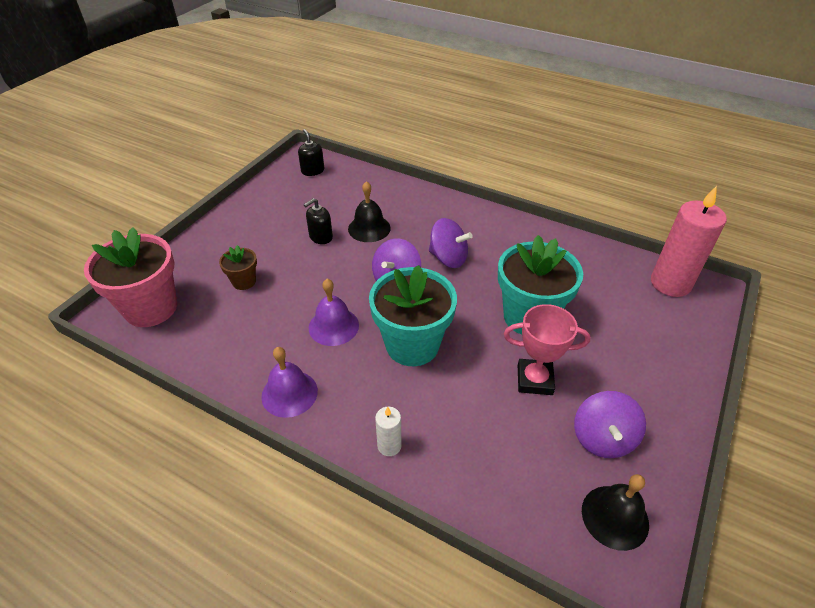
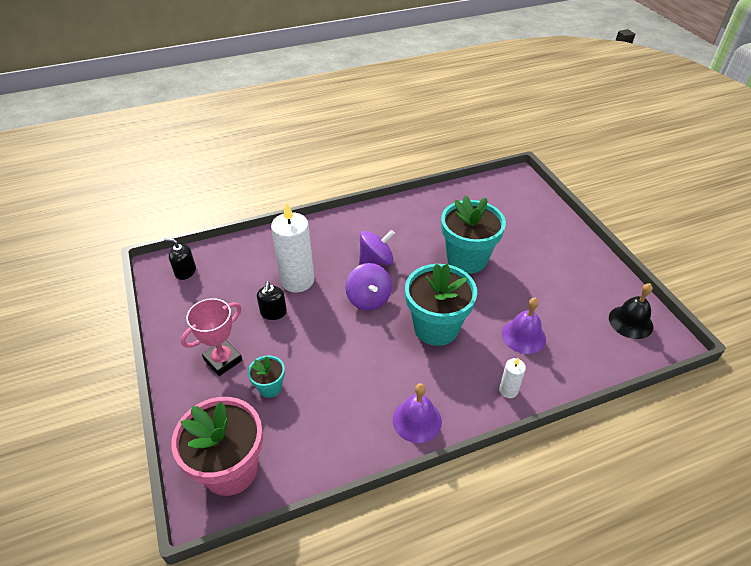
camera: 50 degrees left, 0 degrees up
(244, 281) = (270, 387): brown flower pot -> turquoise flower pot
(333, 326) = (377, 359): purple bell -> purple bell (523, 336)
(369, 228) = (297, 280): black bell -> white candle
(534, 380) = (517, 290): pink trophy -> pink trophy (223, 360)
(602, 438) = (580, 291): purple spinning top -> none
(670, 283) = (499, 187): pink candle -> none

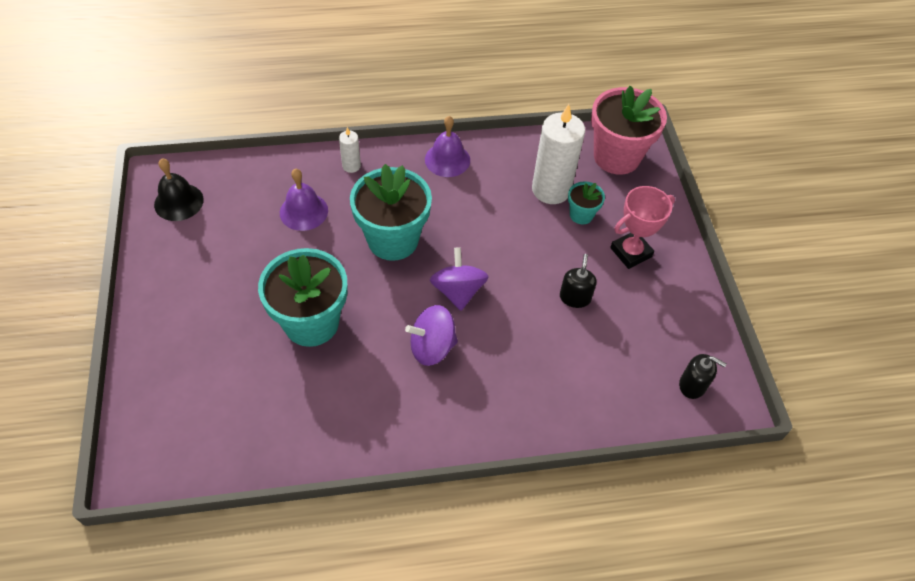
camera: 170 degrees left, 10 degrees up
(297, 280) = (542, 337): white candle -> white candle (551, 189)

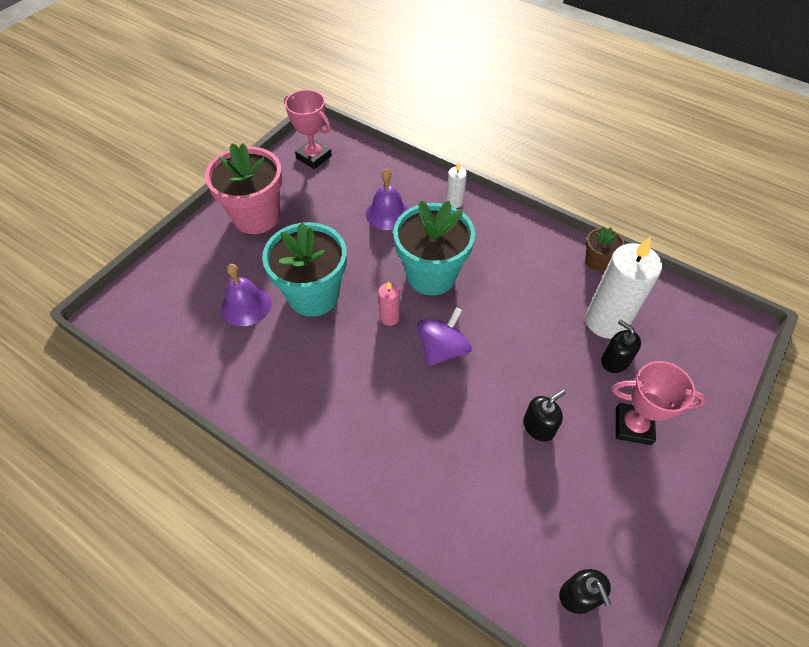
camera: 45 degrees right, 0 degrees up
(179, 202) = (314, 157): black bell -> pink trophy
(393, 296) = (389, 317): none -> pink candle
(432, 347) = (379, 377): purple spinning top -> none
(447, 159) = (536, 241): purple bell -> purple bell (246, 305)
(505, 147) = (597, 261): none -> brown flower pot
(581, 215) = (615, 361): turquoise flower pot -> black soap dispenser
(616, 157) = (701, 333): pink flower pot -> pink flower pot (256, 217)

